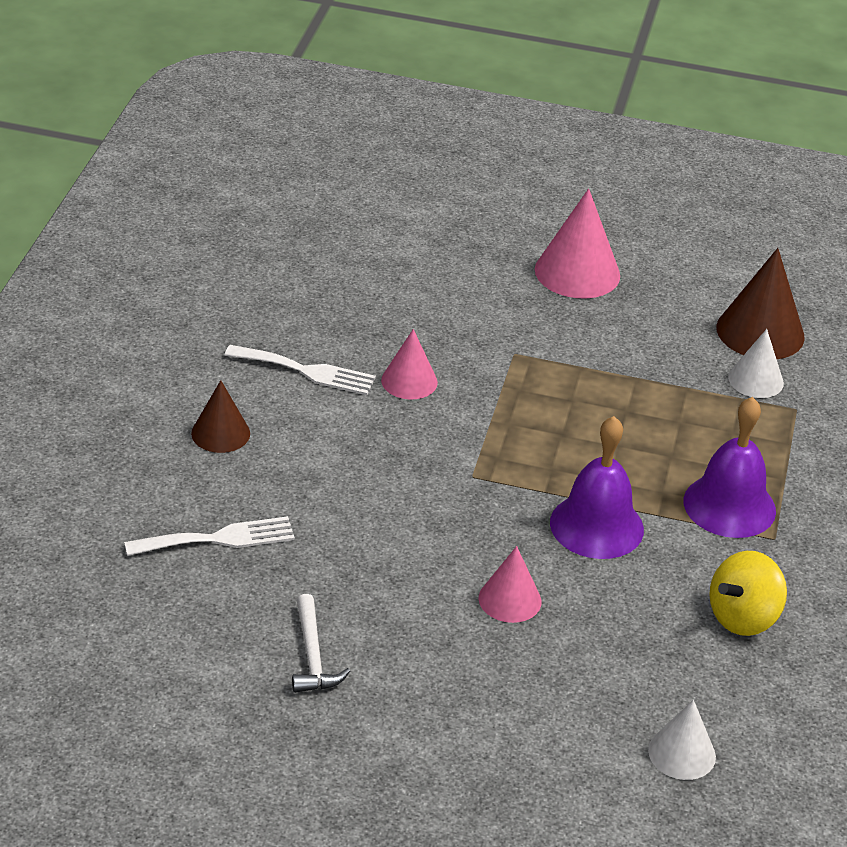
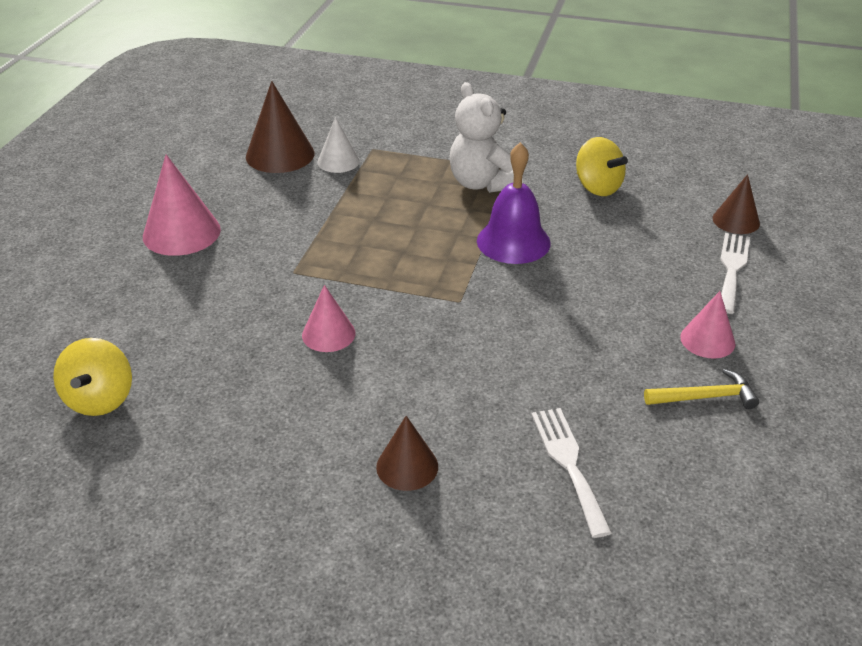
camera: 85 degrees left, 0 degrees up
(306, 371) = (308, 402): white fork -> white fork (732, 269)
(312, 252) = (100, 399): none -> yellow spinning top
(312, 656) = (705, 397): white hammer -> yellow hammer
(510, 599) = (606, 287): pink cone -> pink cone (707, 340)
(682, 753) = (736, 220): white cone -> brown cone
(729, 505) = (482, 183): purple bell -> white teddy bear

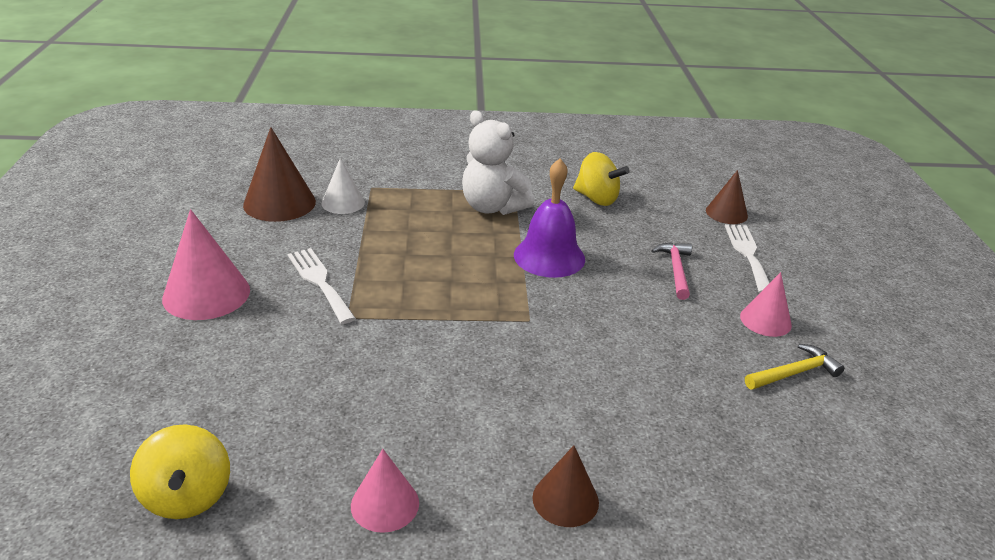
camera: 20 degrees left, 5 degrees down
(328, 334) = (415, 375): pink cone -> pink cone (385, 504)
(569, 463) = (716, 462): white fork -> white fork (320, 282)
(640, 274) = (676, 270): none -> pink hammer

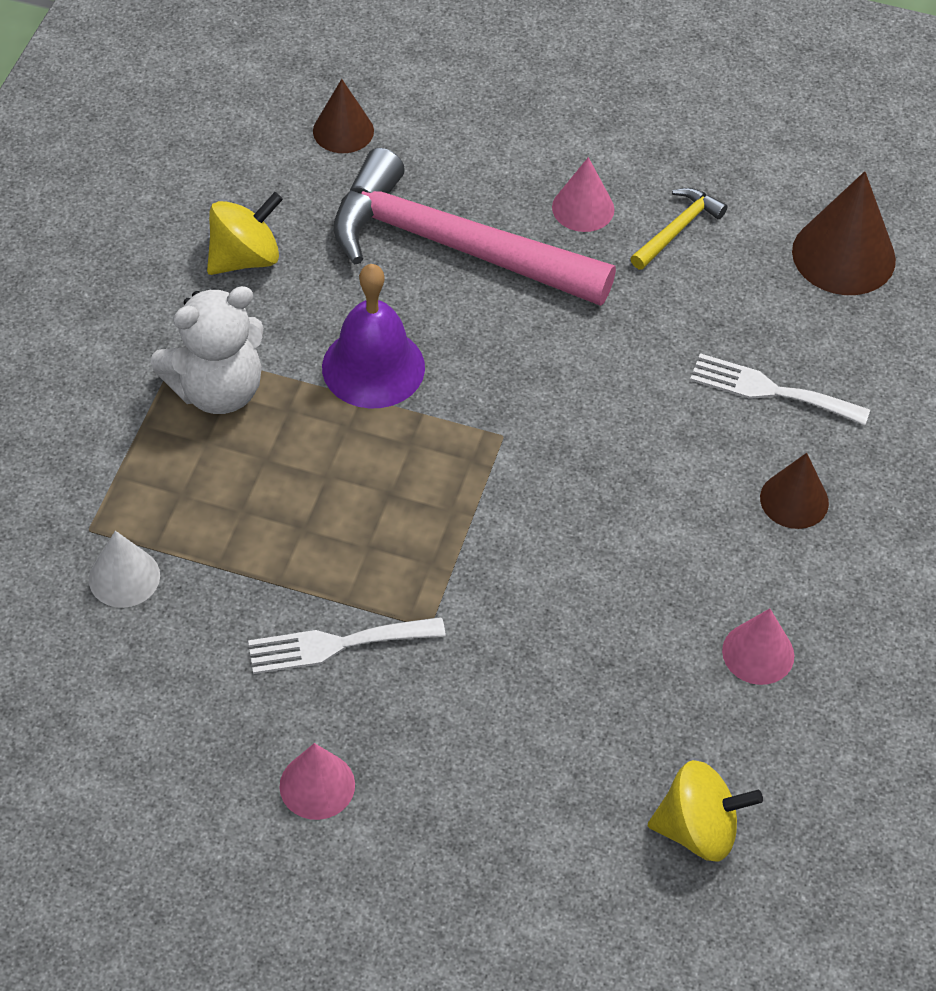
camera: 70 degrees left, 20 degrees up
(206, 294) = (317, 785): pink cone -> pink cone, size x0.61
(279, 203) = (89, 663): brown cone -> brown cone (843, 255)
(676, 270) = (453, 246): pink hammer -> pink hammer, size x2.40
(748, 254) = (447, 157): white fork -> white fork (770, 390)
(794, 373) = (678, 229): yellow hammer -> yellow hammer turned 45 degrees clockwise

